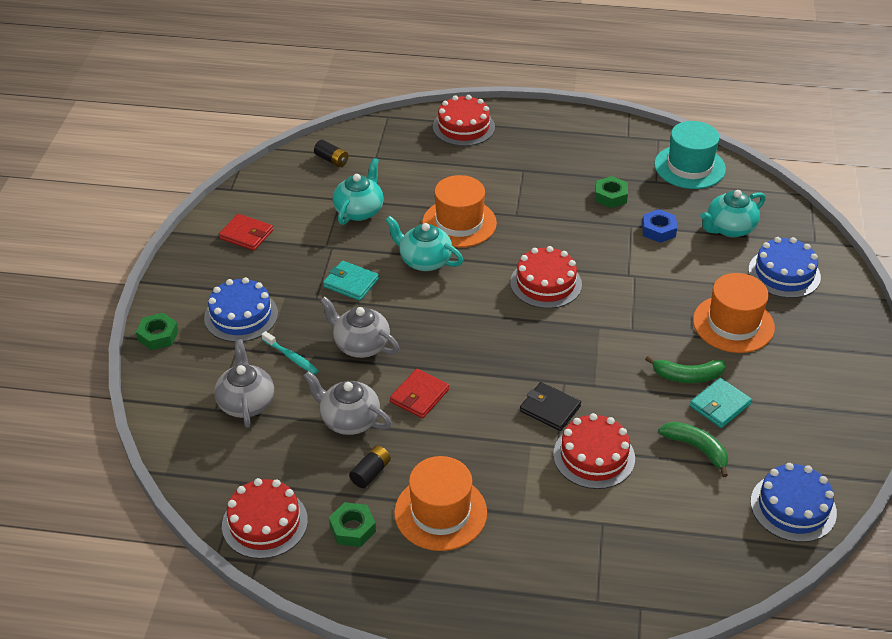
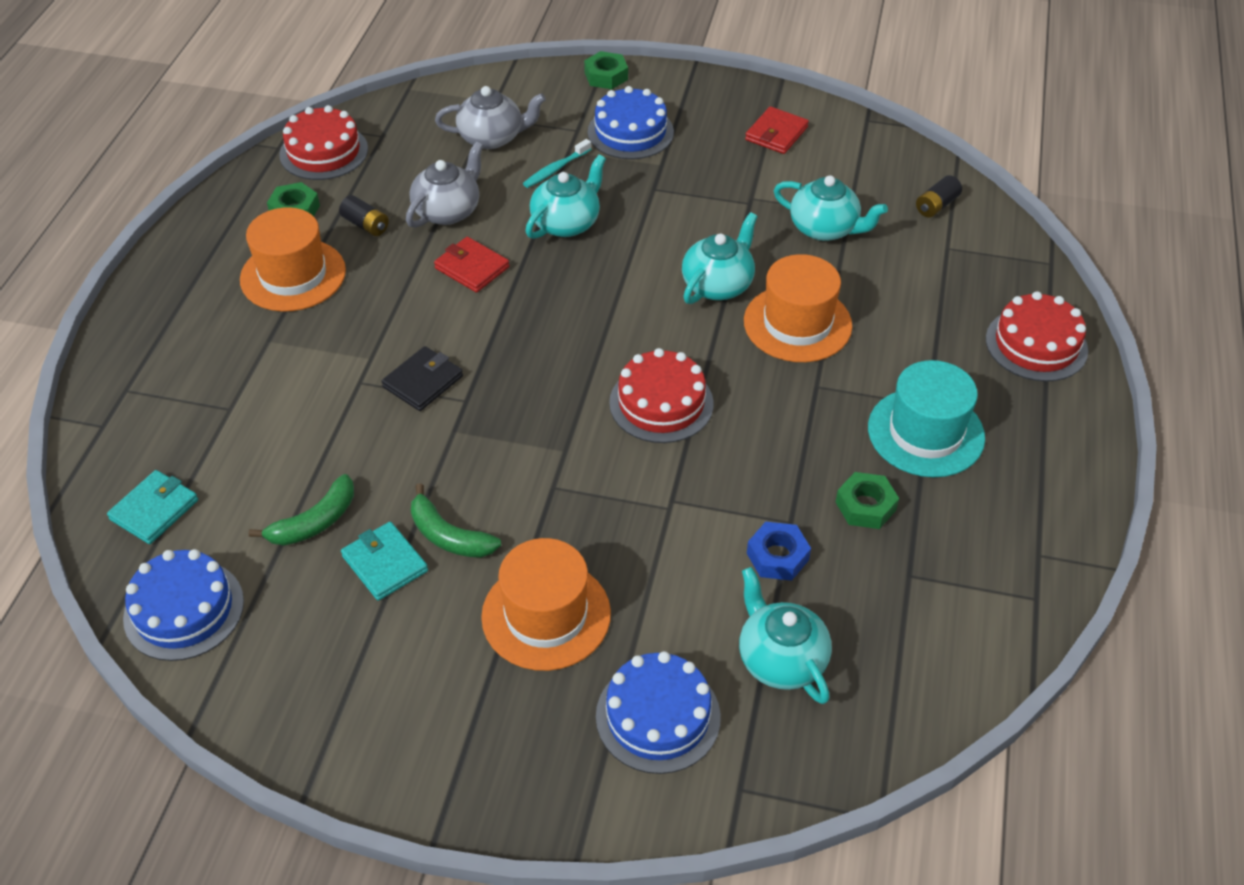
camera: 95 degrees right, 5 degrees up
(351, 283) = (679, 217): turquoise wallet -> turquoise wallet (154, 510)
(361, 345) = (566, 223): grey teapot -> turquoise teapot
(594, 456) = (333, 414): red cake -> none
(687, 376) = (448, 536): green banana -> green banana turned 60 degrees counterclockwise
(689, 167) = (955, 633): turquoise hat -> turquoise hat (925, 432)

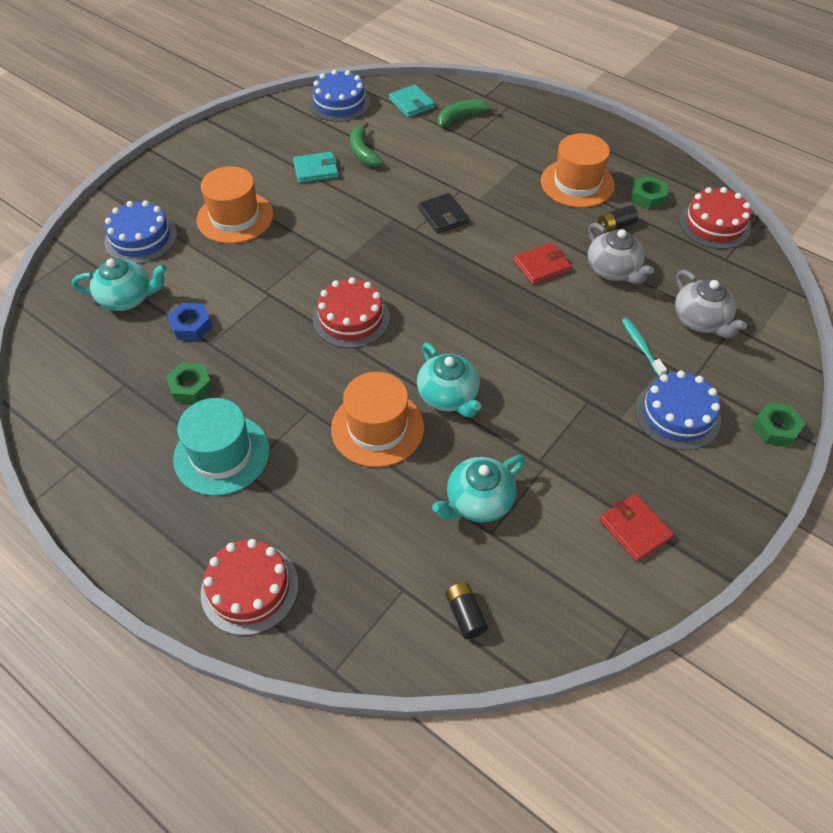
camera: 115 degrees right, 5 degrees up
(448, 536) = (316, 196): green banana -> green banana (461, 117)
(492, 138) = (700, 321): grey teapot -> grey teapot turned 45 degrees counterclockwise
(566, 223) = (568, 331): turquoise teapot -> none

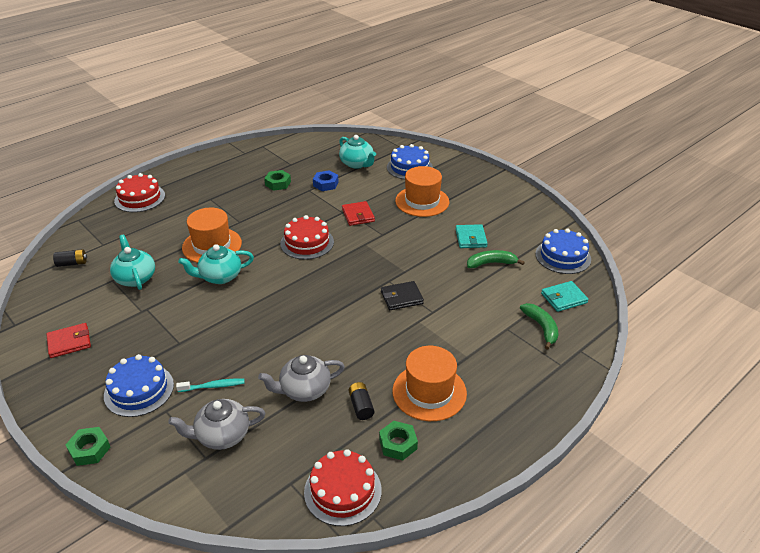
camera: 100 degrees right, 15 degrees down
(127, 298) = (357, 164): turquoise teapot -> turquoise teapot turned 45 degrees counterclockwise
(221, 454) = (225, 192): turquoise hat -> none
(541, 266) = (325, 345): red wallet -> red wallet (358, 215)

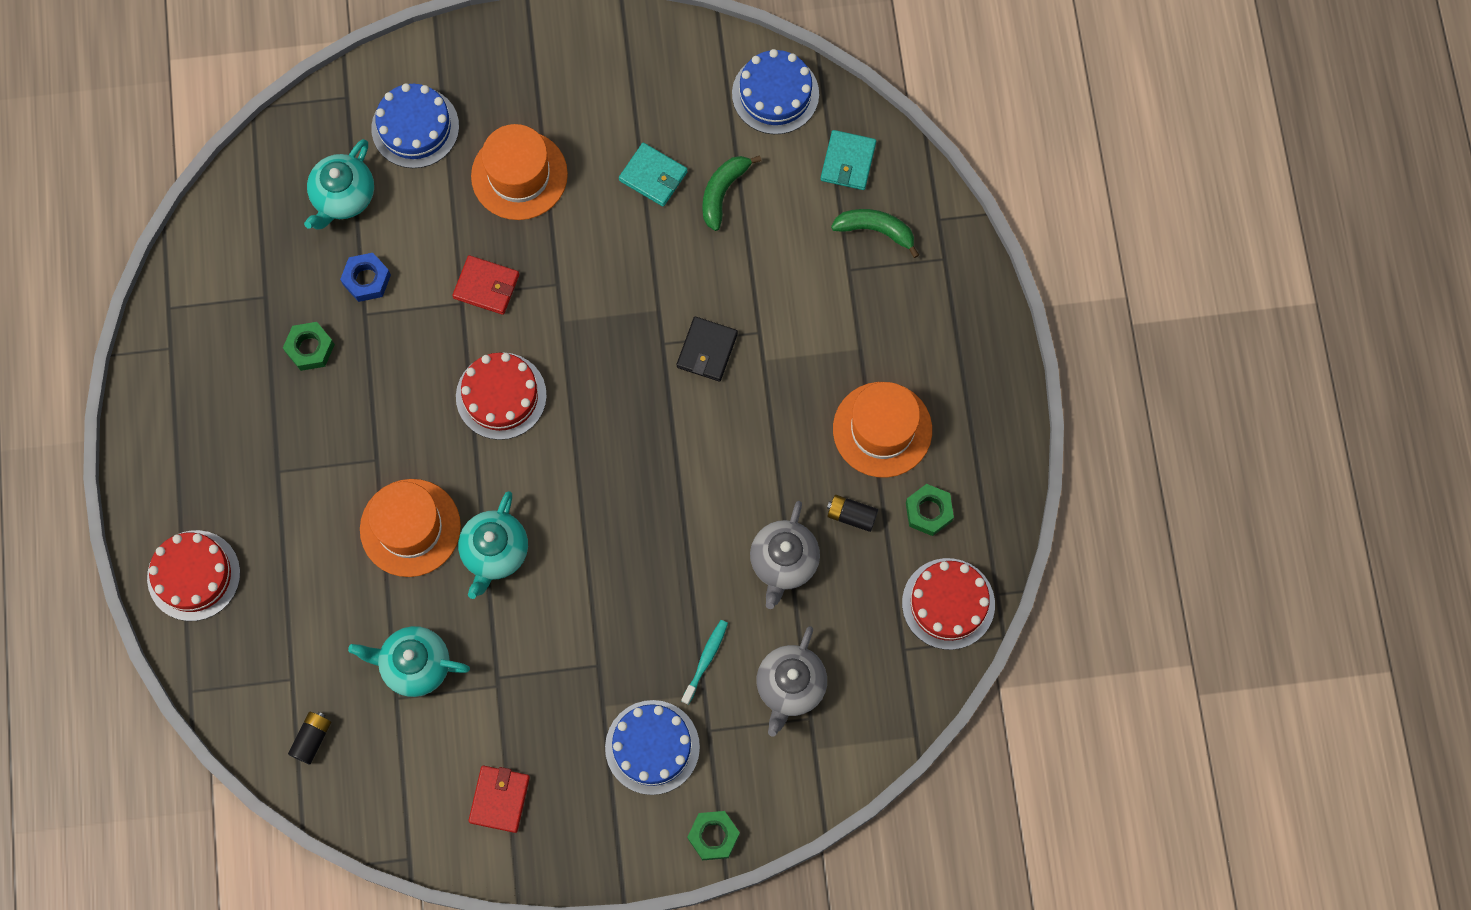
camera: 55 degrees left, 35 degrees up
(357, 164) = (343, 196): turquoise teapot -> turquoise teapot turned 120 degrees clockwise

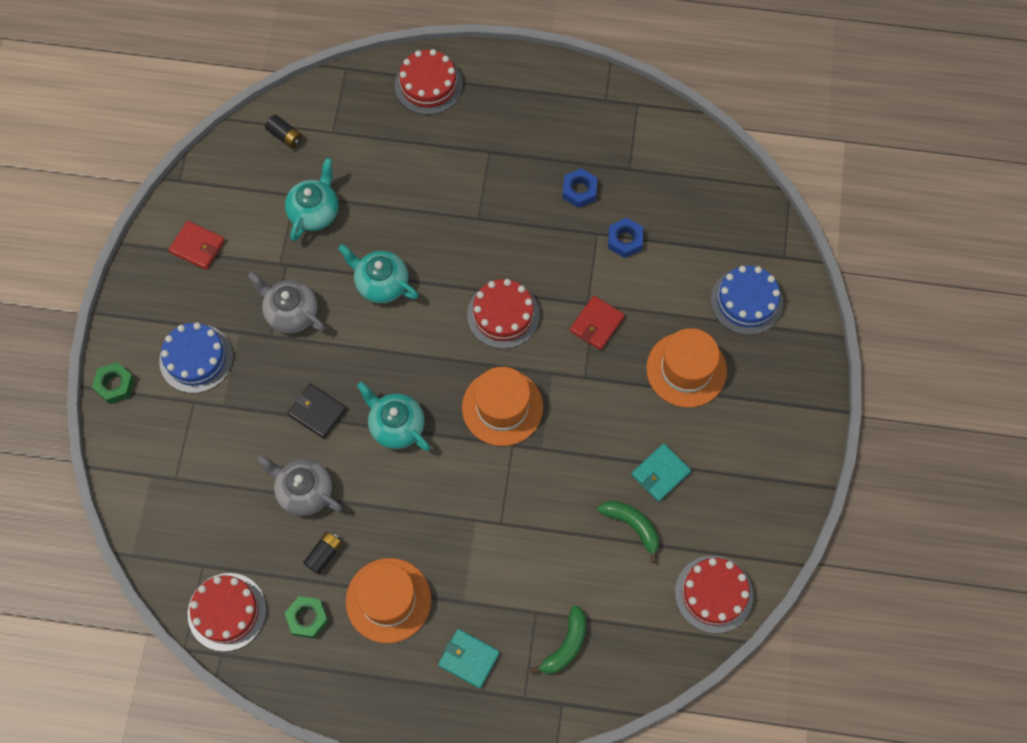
camera: 105 degrees right, 5 degrees down
(310, 348) = (579, 191): green nut -> blue nut
(343, 196) = (698, 237): turquoise teapot -> turquoise teapot (396, 426)
(410, 528) = (418, 230): orange hat -> orange hat (502, 407)
(706, 660) = (247, 413): turquoise toothbrush -> none
(707, 350) = (497, 478): black wallet -> black wallet (317, 412)
(775, 94) = (713, 594): blue cake -> red cake
(790, 686) = (205, 470): grey teapot -> grey teapot (291, 312)
(848, 162) = (635, 639): turquoise wallet -> turquoise wallet (469, 659)

